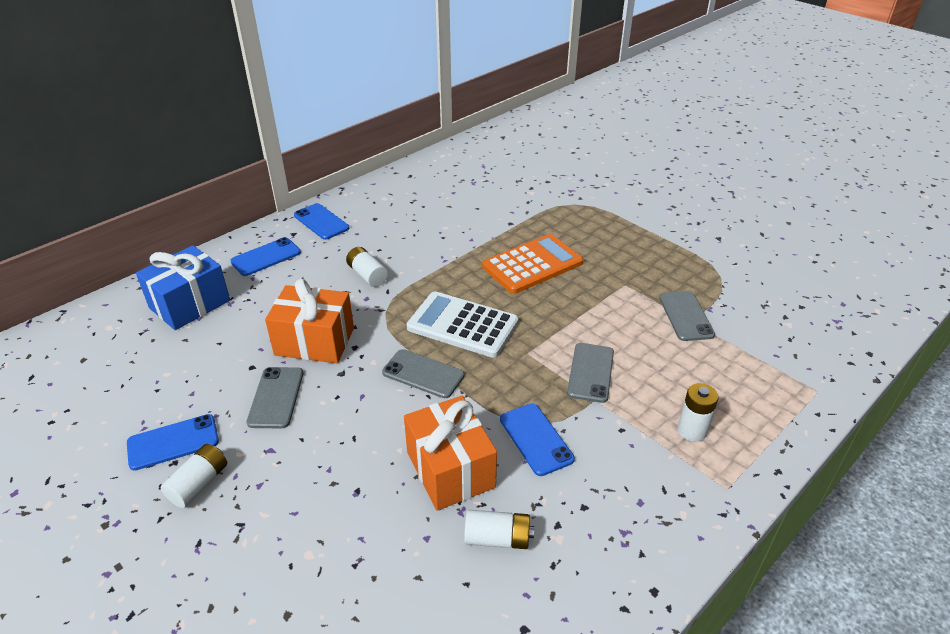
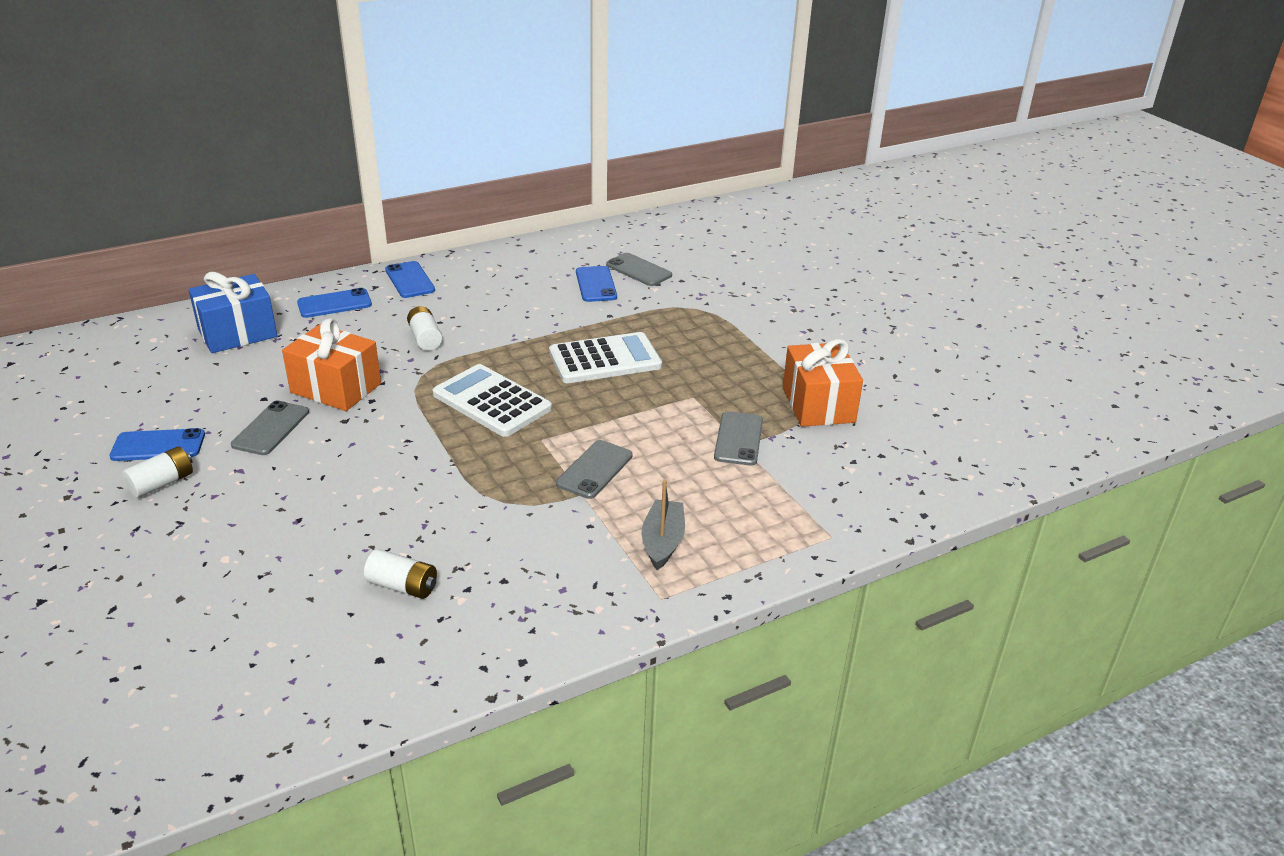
camera: 15 degrees right, 5 degrees down
(423, 374) = (423, 437): grey phone -> grey phone (638, 270)
(450, 469) = (396, 522): orange gift -> orange gift (818, 405)
(532, 265) = (605, 359): orange calculator -> white calculator
(536, 439) = (496, 515): blue phone -> blue phone (596, 284)
(692, 431) = (663, 542): white battery -> grey boat

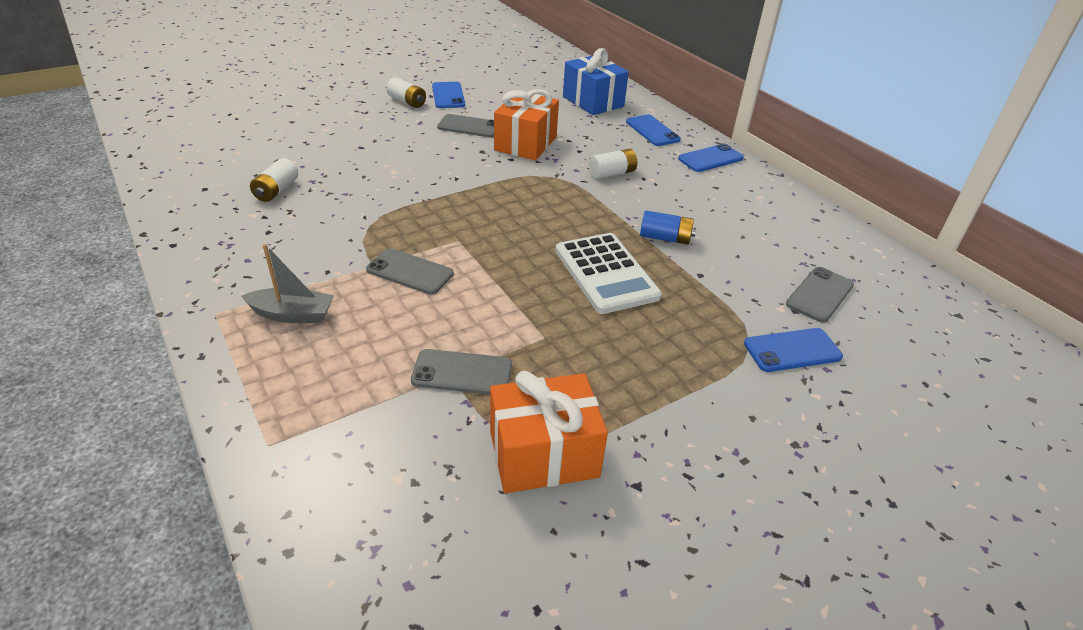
camera: 85 degrees right, 5 degrees up
(492, 401) = (516, 212): white calculator -> none
(552, 324) = (665, 238): none -> blue battery
(596, 284) = (764, 263): blue phone -> blue phone (792, 350)

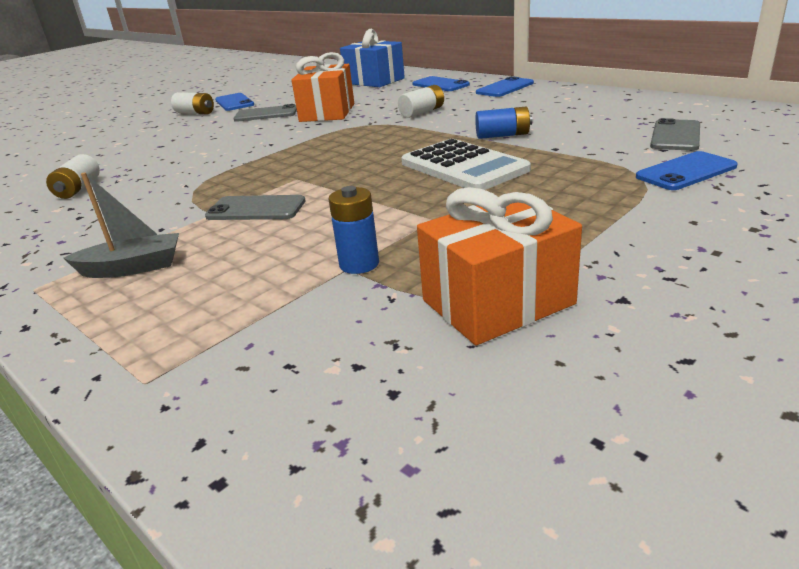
camera: 10 degrees left, 10 degrees down
(462, 373) = (359, 264): grey phone -> blue battery

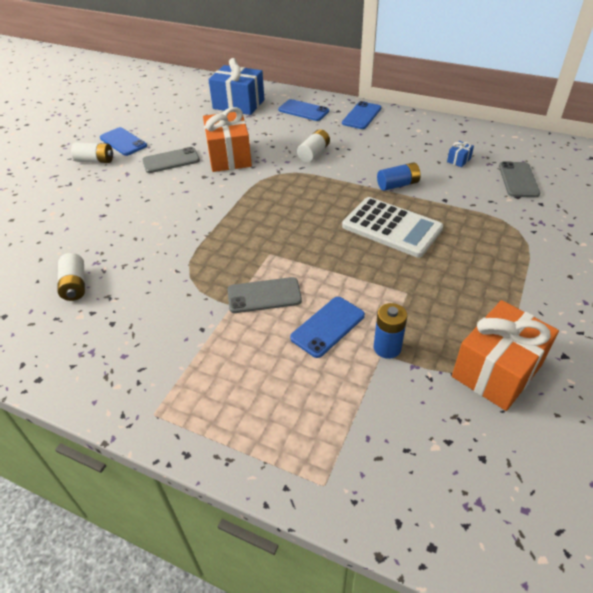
camera: 20 degrees left, 15 degrees up
(132, 268) = (217, 377): grey boat -> none
(601, 119) = (459, 160): none -> blue gift
(686, 172) = (543, 222): blue phone -> blue phone (328, 326)

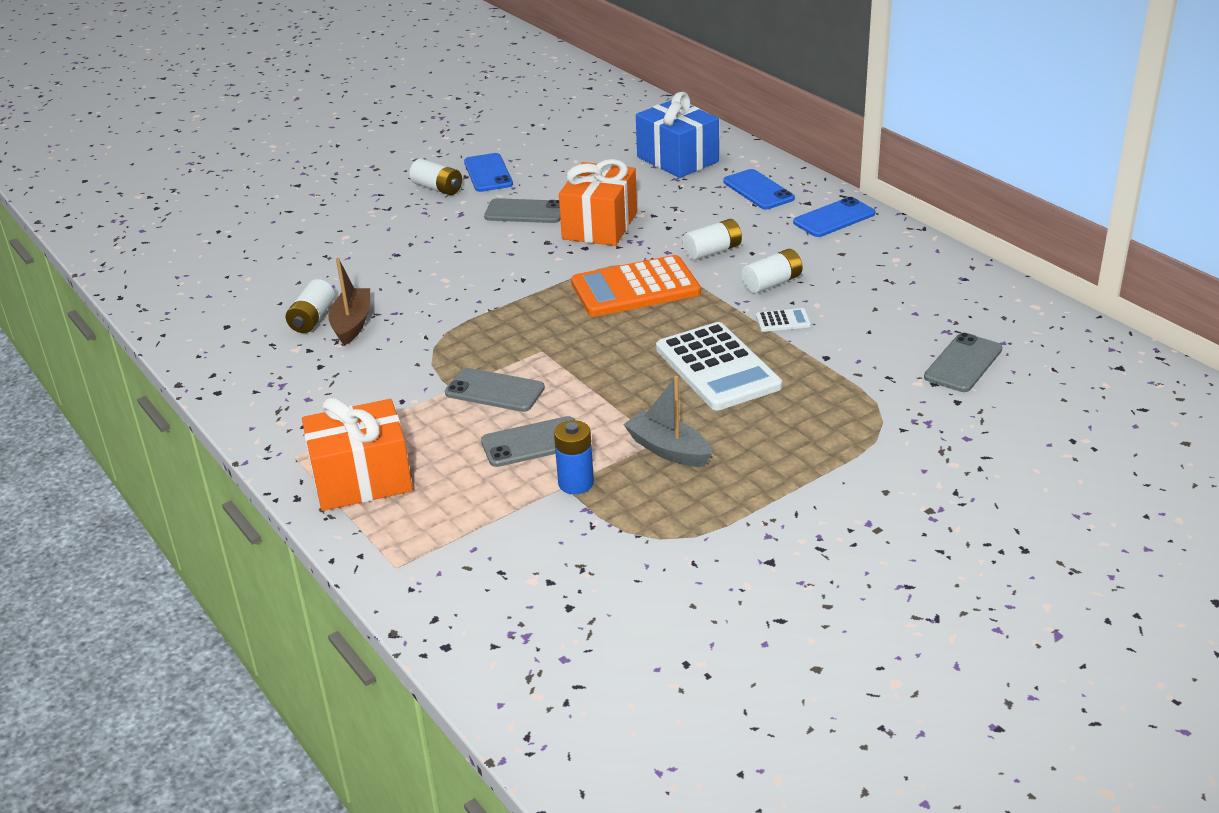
camera: 30 degrees right, 10 degrees down
(111, 279) = (352, 324): none -> brown boat
(290, 190) = (635, 288): none -> orange calculator
(328, 326) = (533, 442): blue phone -> grey phone
(367, 163) = (772, 283): none -> white battery
(398, 185) = (783, 321): blue battery -> white calculator
(420, 297) = (668, 450): none -> grey boat
(459, 160) = (907, 314): blue gift -> none
(497, 370) = (673, 545): orange gift -> orange gift (362, 480)

